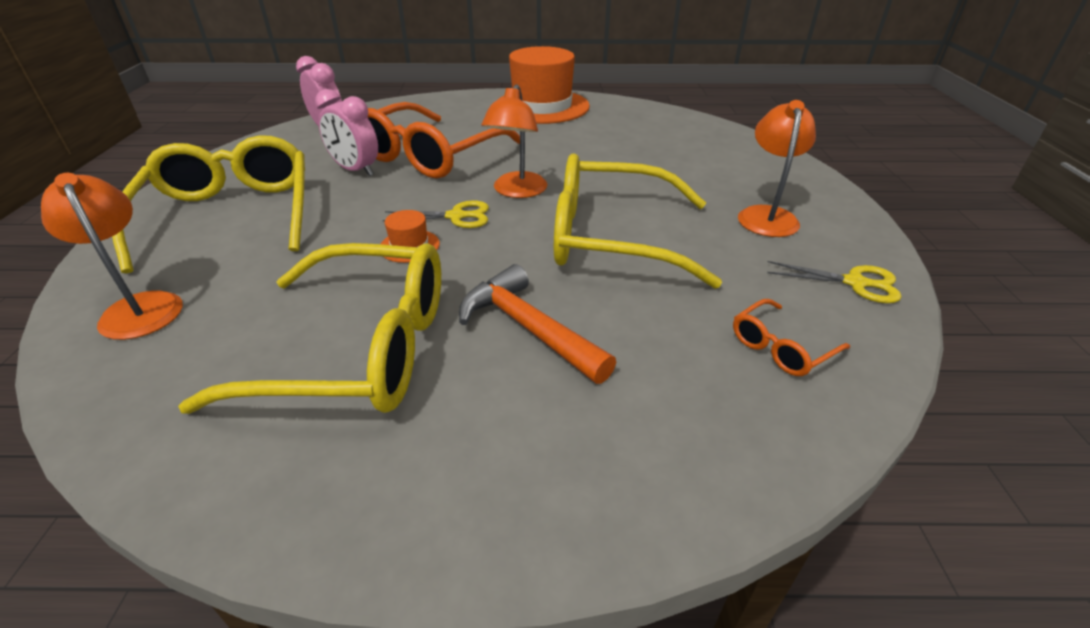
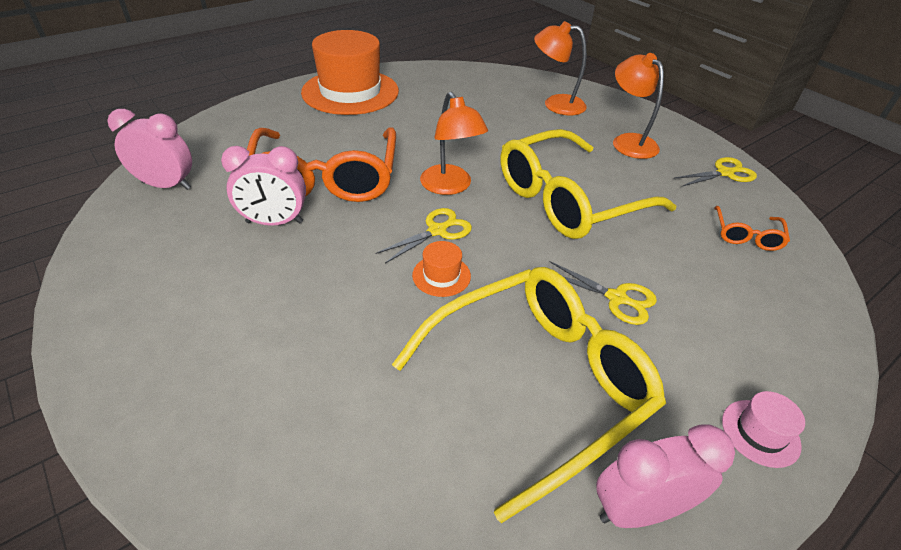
camera: 40 degrees left, 5 degrees up
(139, 307) = (287, 471): orange lamp -> orange lamp (555, 104)
(231, 215) = (218, 328): yellow glasses -> none
(280, 480) = (639, 510): none -> pink clock
(484, 510) = (760, 433): none -> pink hat
(528, 328) = (616, 298): orange hammer -> yellow scissors

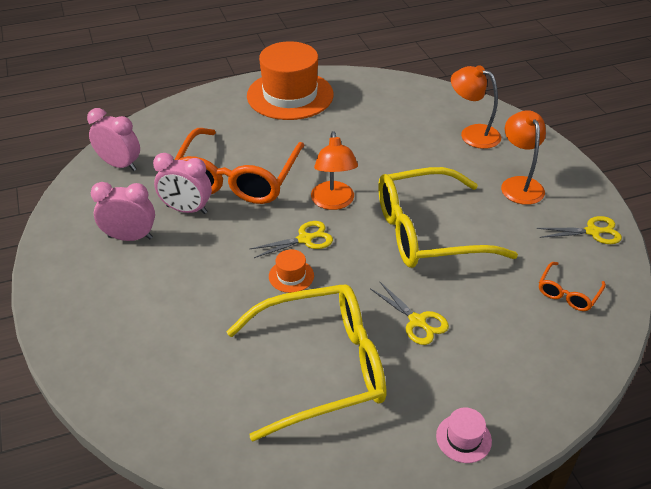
camera: 20 degrees right, 0 degrees up
(639, 510) = (345, 459): pink clock -> pink clock (130, 237)

